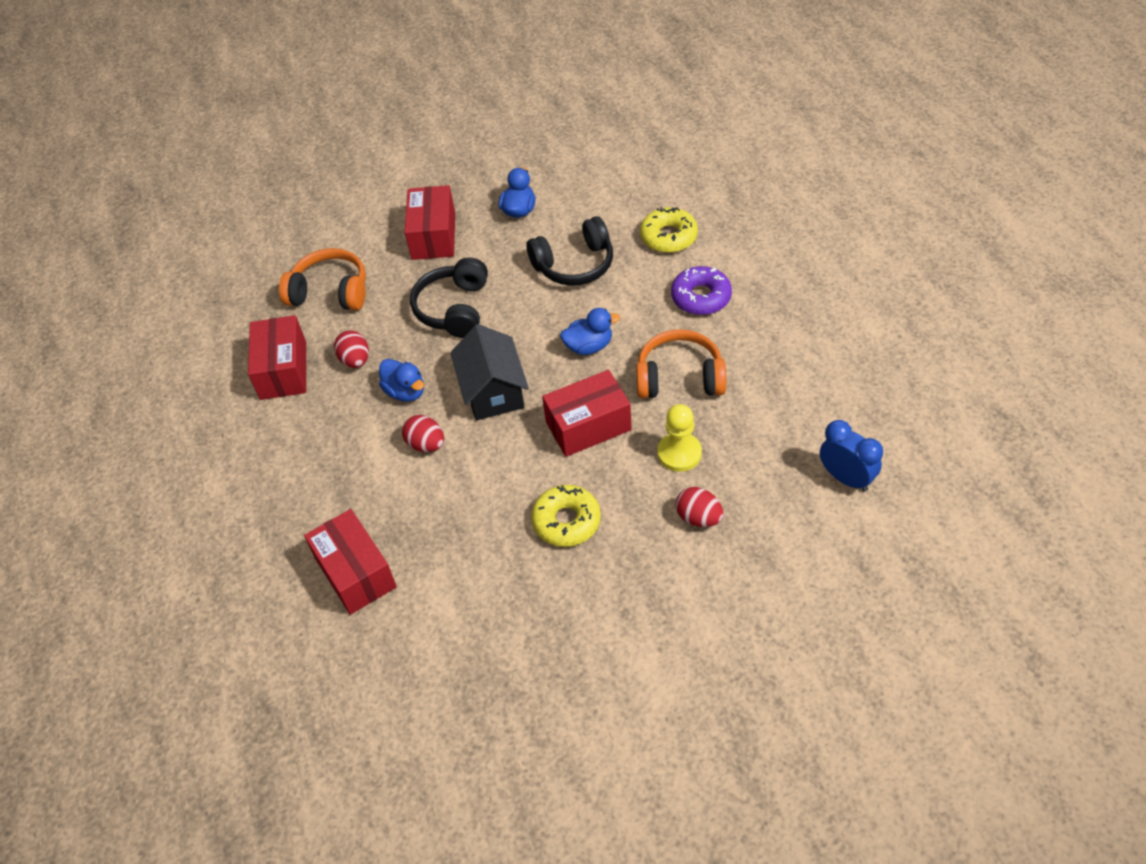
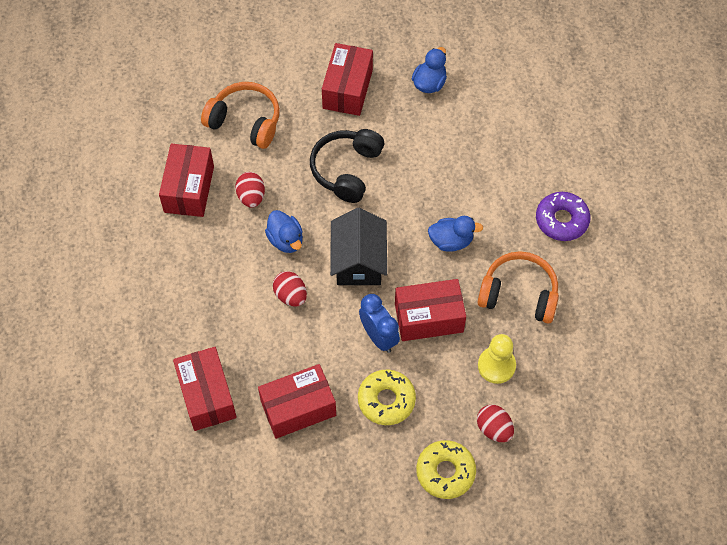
camera: 10 degrees right, 10 degrees up
(467, 557) = (298, 408): none -> red box
(574, 265) = (462, 155): black headphones -> none
(668, 237) = (553, 150): yellow donut -> yellow donut (445, 472)
(846, 478) = (626, 429): blue clock -> blue clock (379, 337)

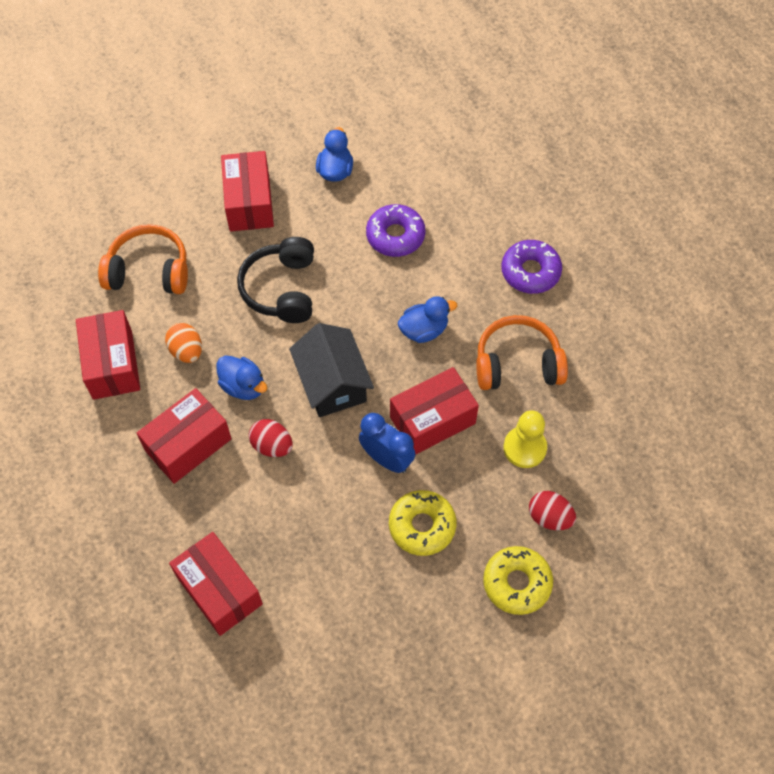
camera: 20 degrees left, 0 degrees up
(251, 197) = (186, 351): red egg -> orange egg
(298, 408) = (328, 569): red box -> red box (188, 445)
(458, 154) = (395, 236): none -> purple donut

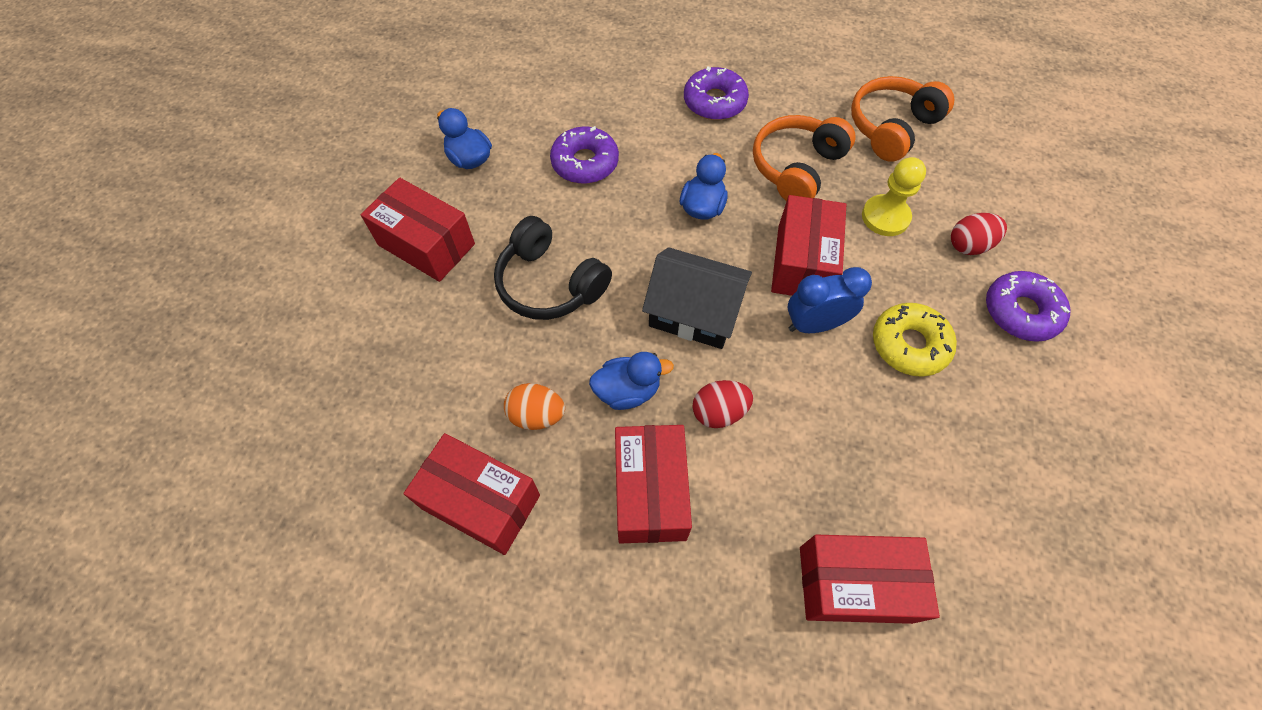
camera: 50 degrees left, 0 degrees up
(149, 271) = (405, 384): orange headphones -> orange headphones (891, 127)
(517, 583) = (1020, 312): yellow donut -> purple donut

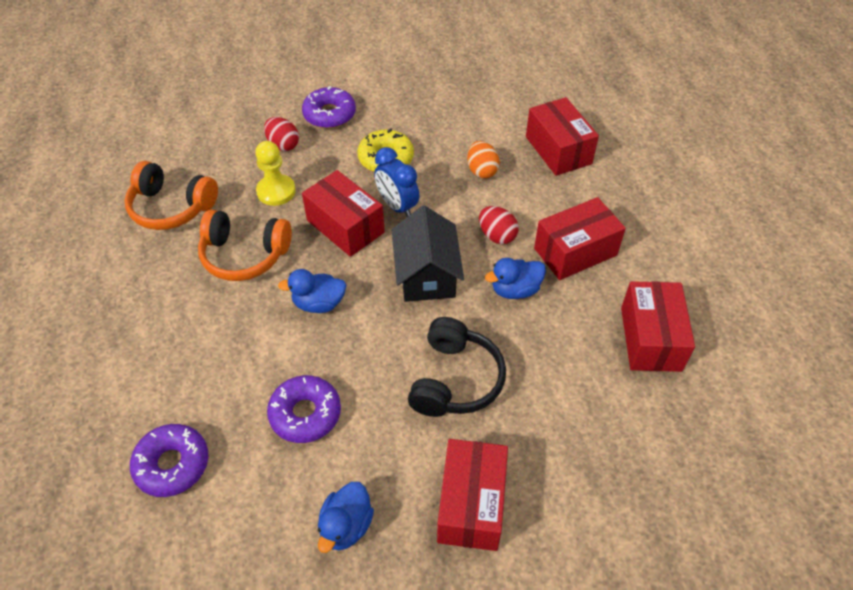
camera: 115 degrees left, 10 degrees down
(536, 415) = (570, 335): orange egg -> orange egg (482, 171)
(627, 391) = (515, 290): blue duck -> blue duck turned 75 degrees counterclockwise
(714, 102) = (180, 338): purple donut -> purple donut (172, 464)
(802, 262) = (345, 226): red box -> red box turned 60 degrees clockwise

